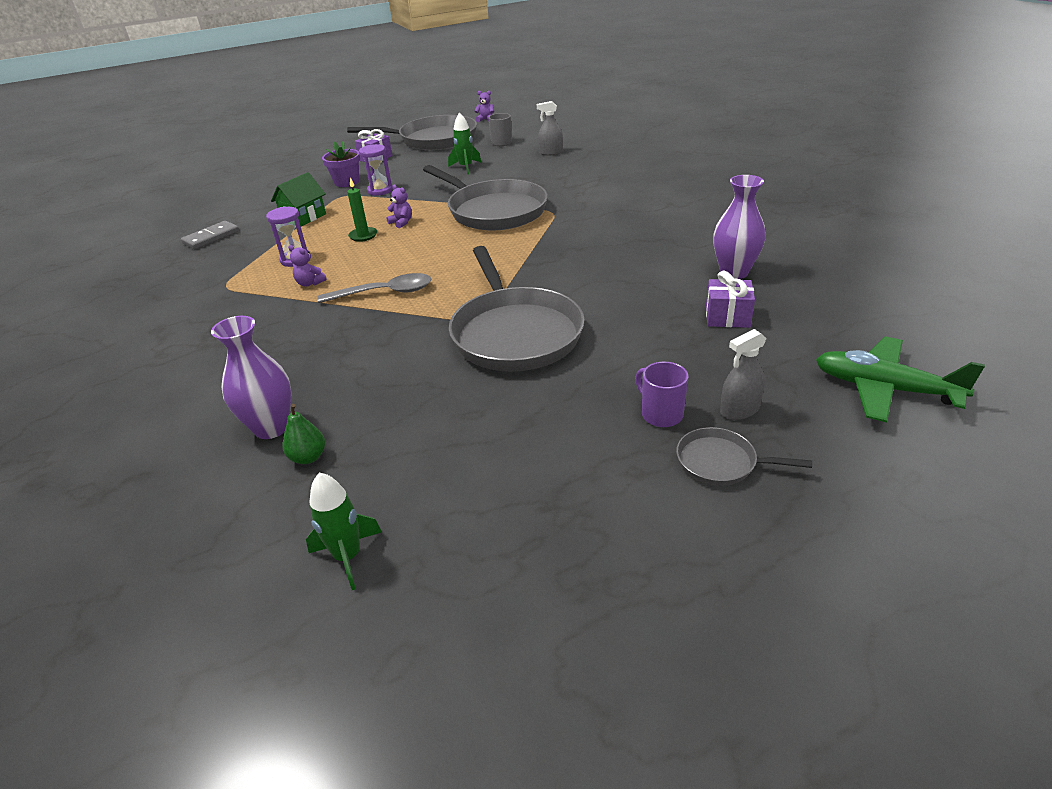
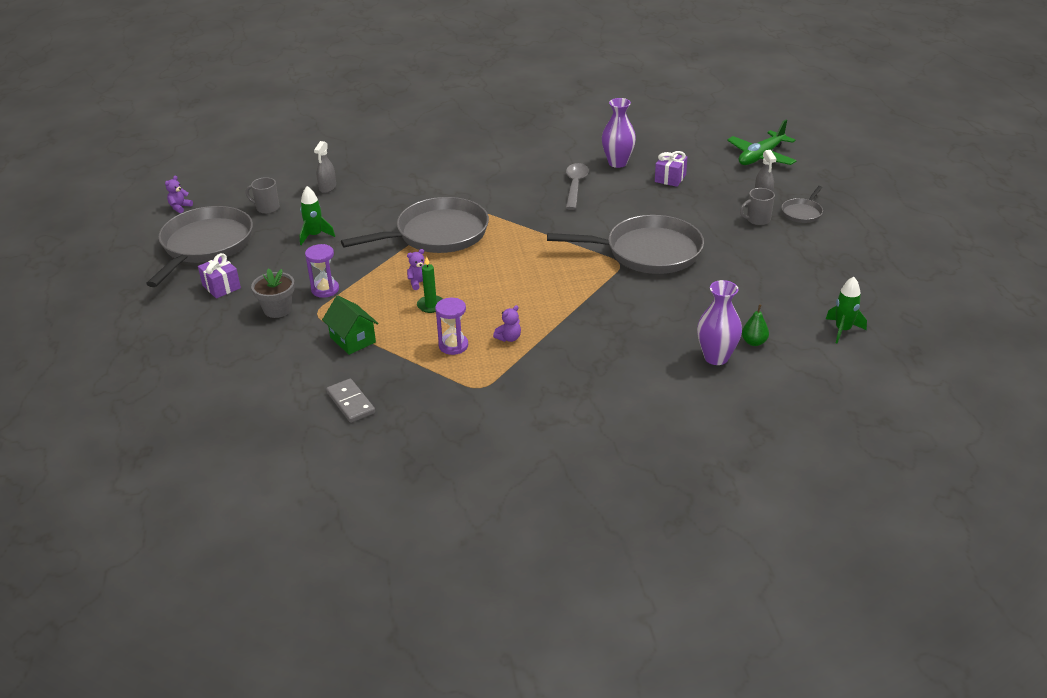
camera: 75 degrees left, 0 degrees up
(346, 182) = (277, 309): purple flower pot -> grey flower pot
(384, 293) = (553, 301): grey spoon -> grey spoon (575, 186)
(661, 414) = (757, 220): purple mug -> grey mug

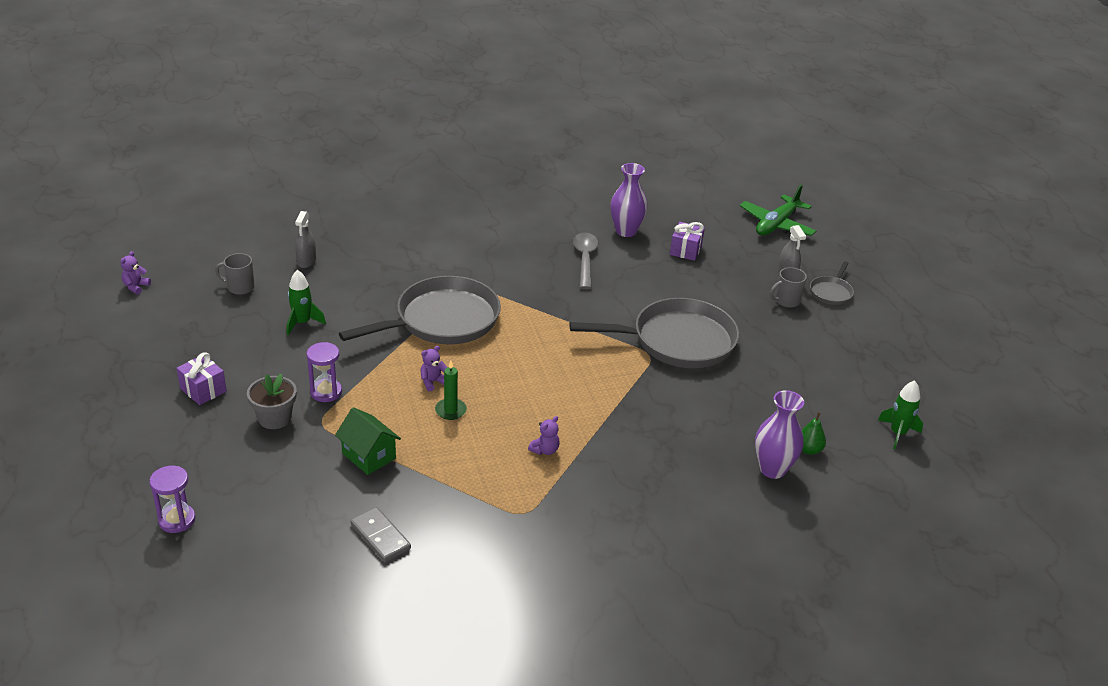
camera: 10 degrees left, 0 degrees up
(205, 245) = (175, 336): grey pan -> none
(453, 345) = (484, 461): purple hourglass -> purple hourglass (177, 520)

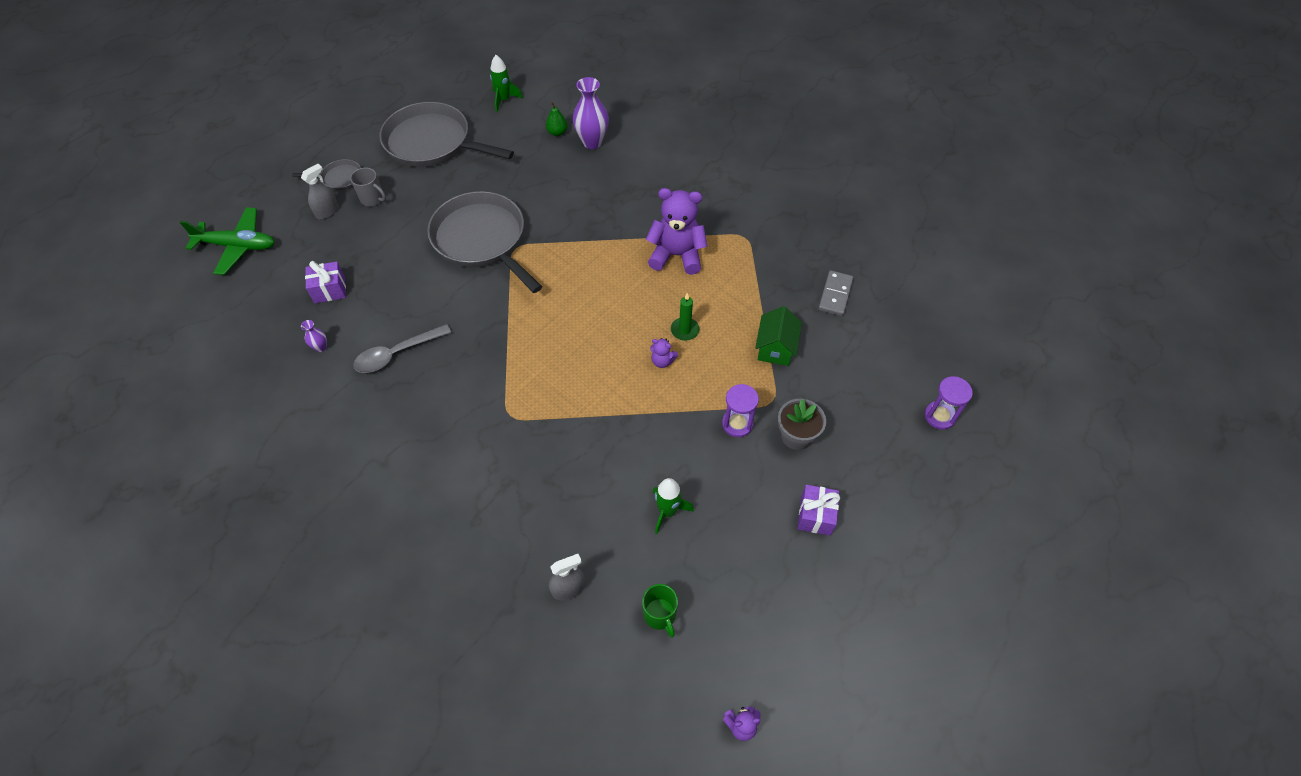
camera: 120 degrees left, 20 degrees up
(240, 287) = (660, 615): grey mug -> green mug
(442, 320) = (575, 405): grey pan -> grey pan (432, 143)
(545, 450) = (676, 255): purple teddy bear -> purple teddy bear, size x2.27
(626, 231) = (321, 347): purple vase -> purple vase, size x0.47

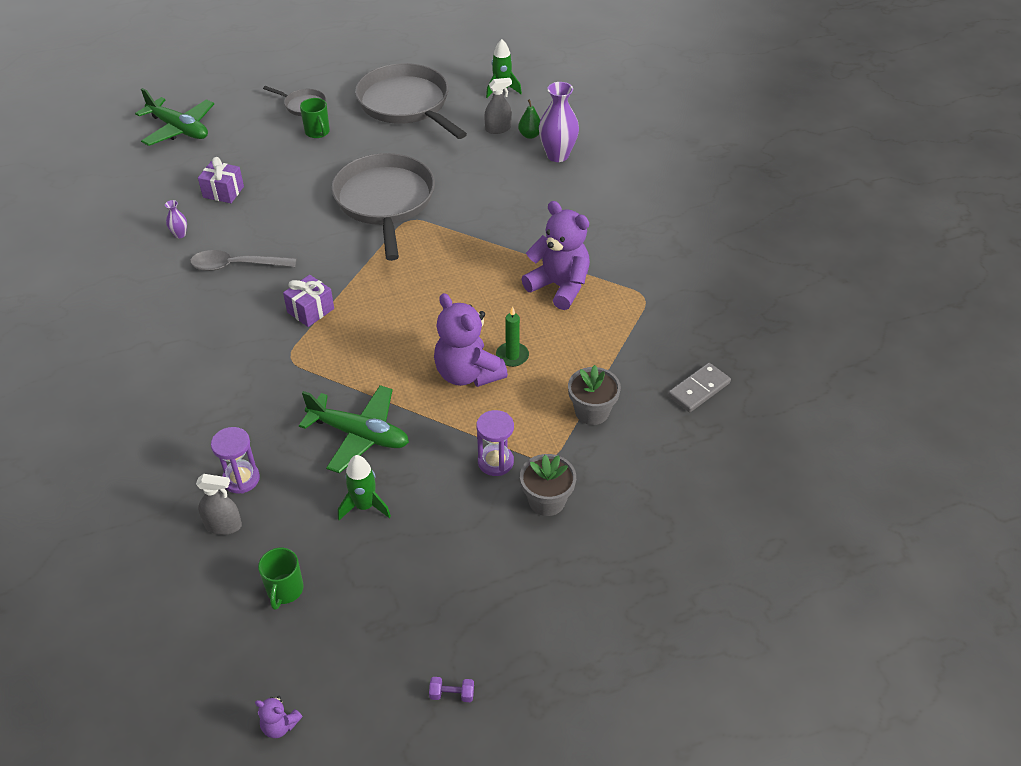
camera: 30 degrees right, 10 degrees down
(327, 212) = (271, 128): grey spray bottle -> grey spray bottle (498, 129)
(373, 199) = (317, 132): grey mug -> green mug
(617, 454) = (359, 435): none -> green plane
(662, 361) = (467, 374): purple teddy bear -> purple teddy bear, size x2.27
(775, 348) = (592, 411): green house -> grey flower pot
(815, 515) = (506, 582): purple gift -> purple gift (310, 310)
(843, 624) = (452, 694): none -> purple dumbbell
(939, 416) = (720, 555): purple hourglass -> purple hourglass (241, 479)

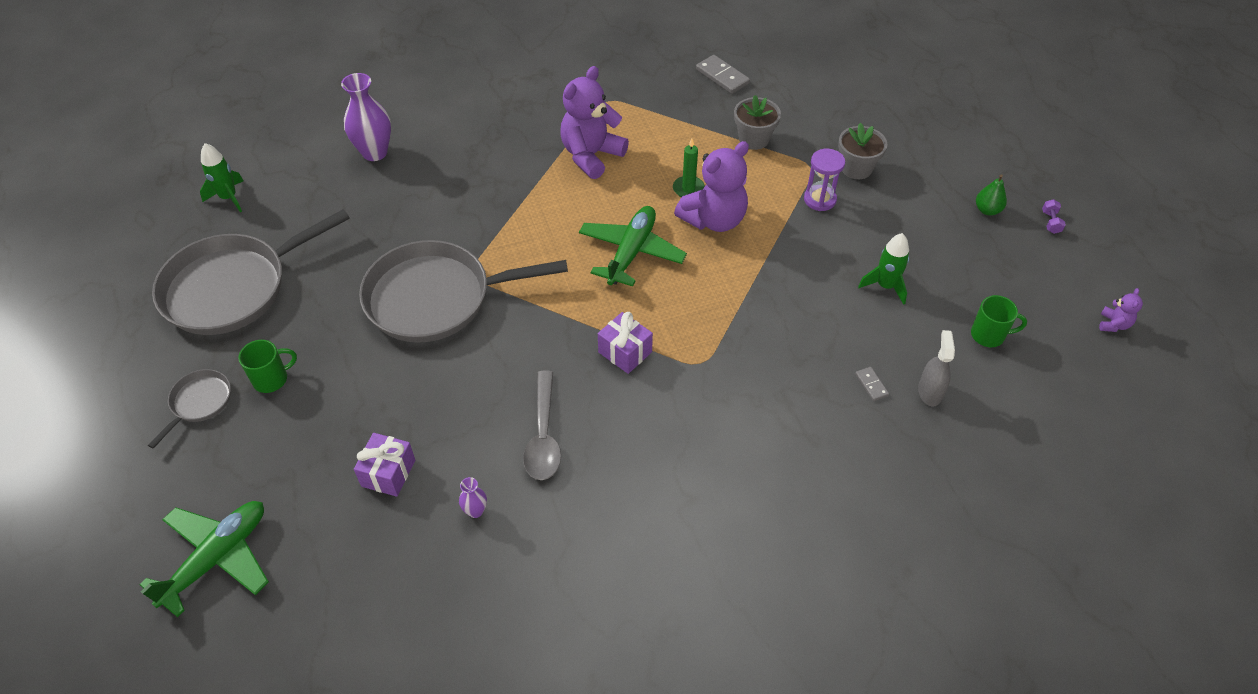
camera: 90 degrees left, 5 degrees up
(241, 479) = (871, 385): purple hourglass -> grey domino
(359, 435) = (801, 296): green plane -> green plane (631, 252)
(498, 129) = (311, 201): grey spray bottle -> none
(530, 135) = (331, 174): green pear -> green pear (987, 210)

